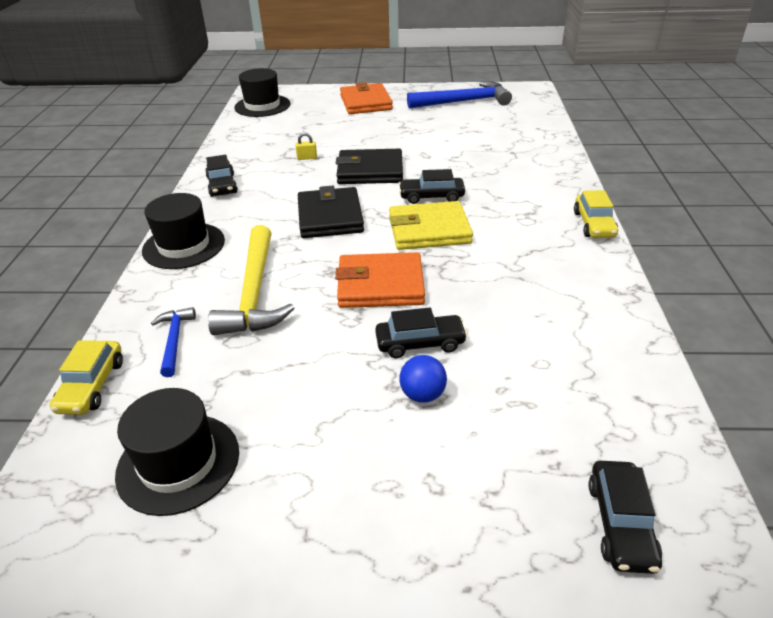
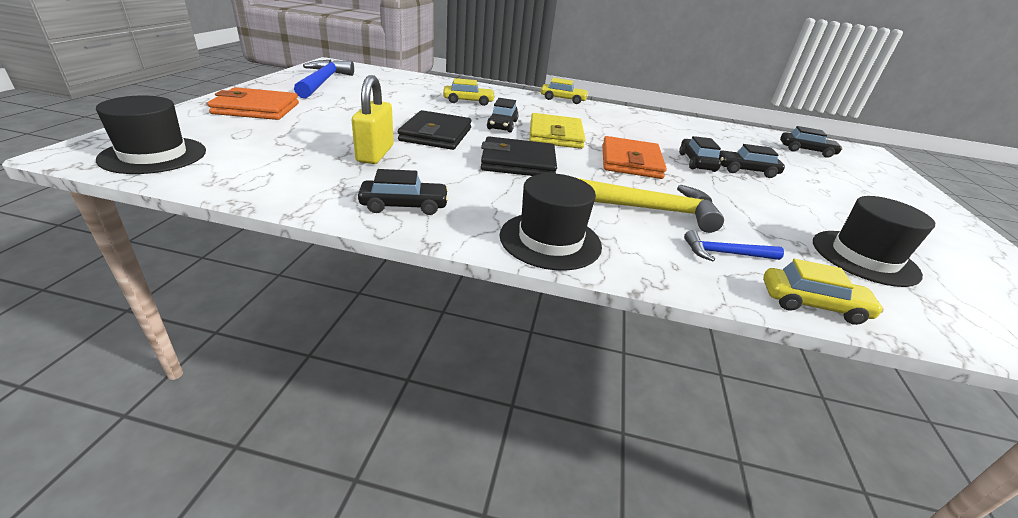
camera: 85 degrees left, 5 degrees down
(307, 158) = (375, 154): yellow padlock -> yellow padlock, size x2.29
(422, 394) = (745, 170): blue ball -> black car
(493, 168) = (468, 101): none -> yellow car

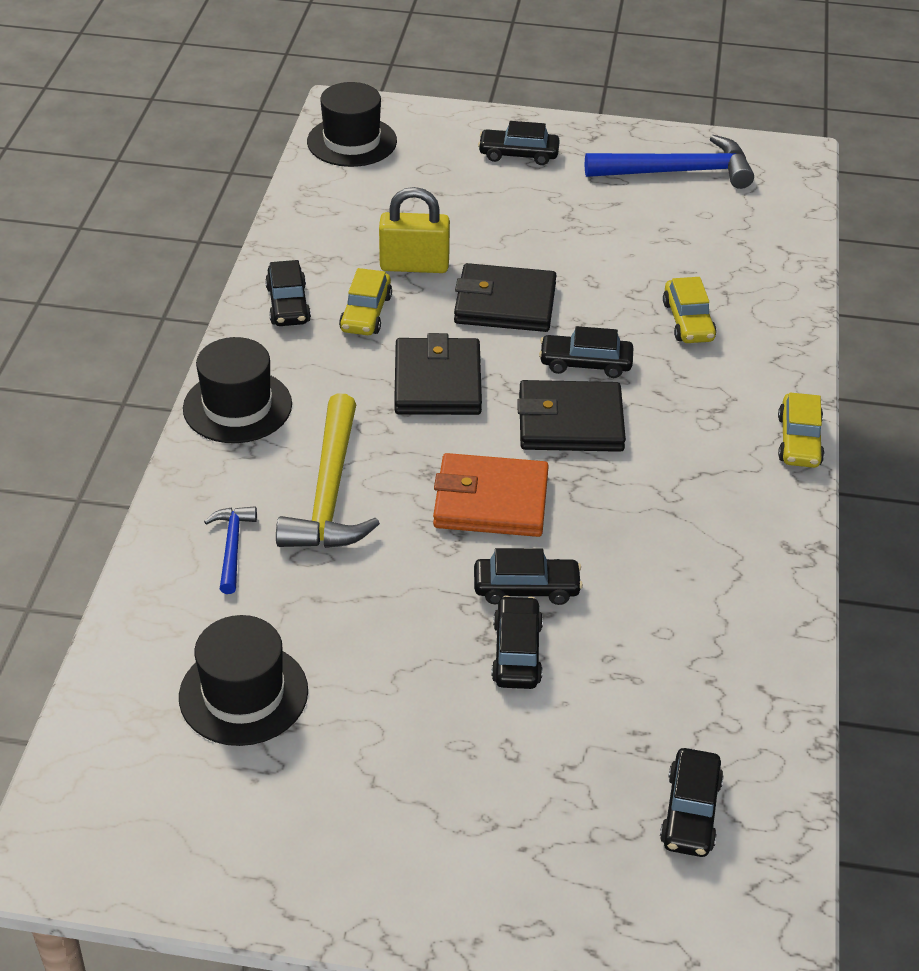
camera: 90 degrees right, 10 degrees up
(256, 109) = (518, 154): orange wallet -> black car
(555, 135) = (570, 422): yellow wallet -> black wallet
(812, 304) = (141, 593): yellow car -> yellow car (366, 313)

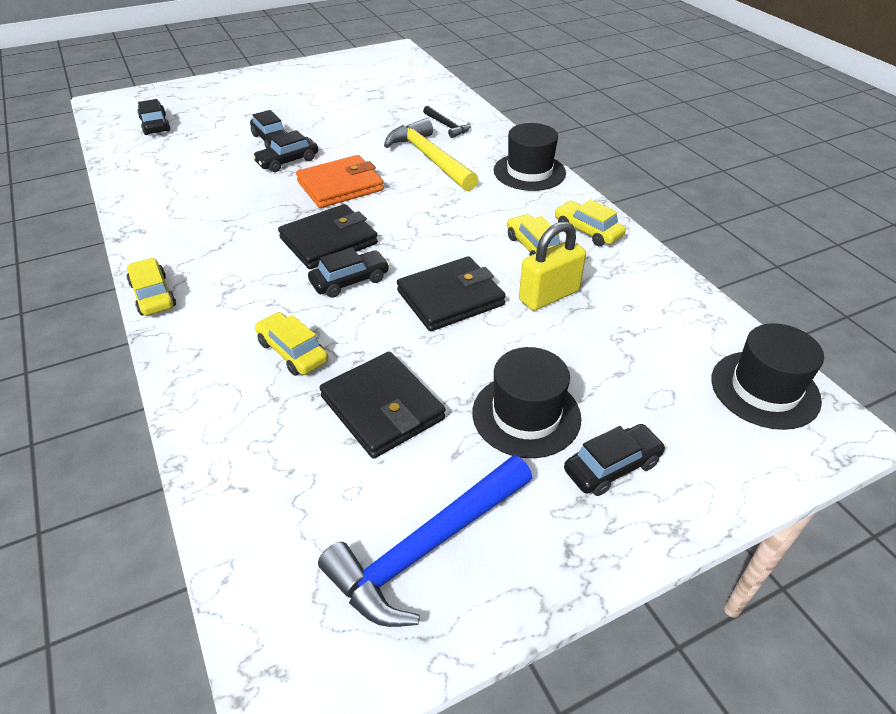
camera: 145 degrees right, 0 degrees up
(232, 547) = (447, 126): blue hammer -> black hammer
(243, 694) = (380, 94): black hat -> black hat (526, 415)
(288, 304) = (587, 231): black car -> yellow car
(437, 382) = (436, 228): black wallet -> black wallet (382, 408)

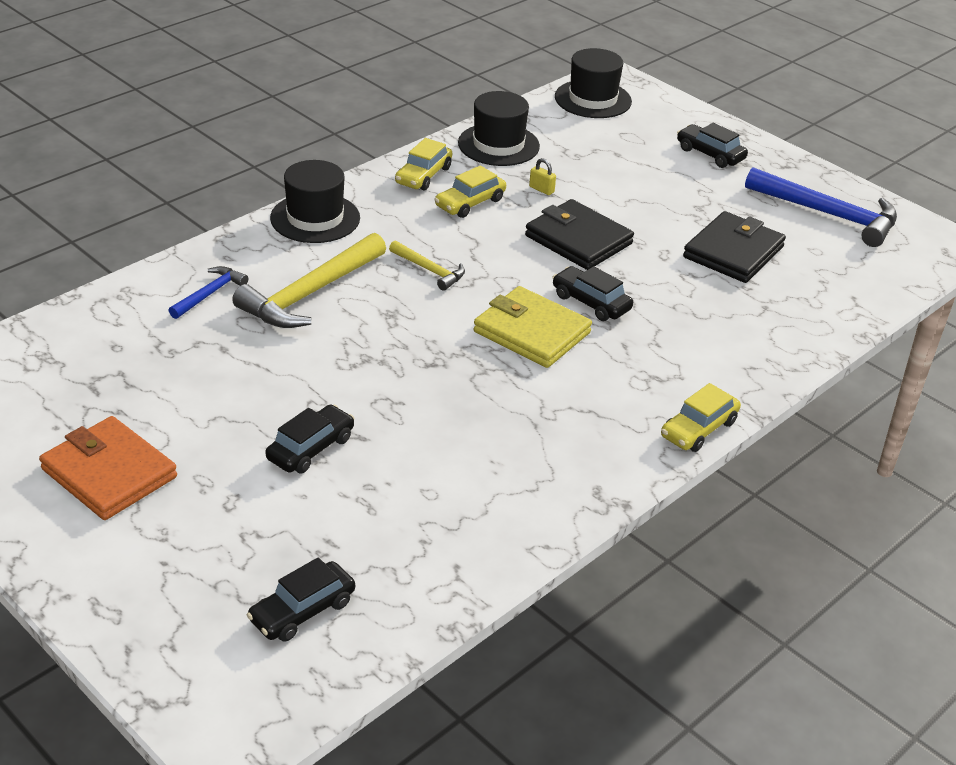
camera: 110 degrees left, 5 degrees down
(287, 161) = (367, 415): black car -> none
(293, 352) = (708, 312): yellow car -> none
(329, 241) = (531, 332): black wallet -> yellow wallet
(340, 186) = (411, 351): orange wallet -> orange wallet (109, 473)
(436, 209) = (429, 270): none -> yellow hammer
(447, 126) = (210, 294): black hammer -> blue hammer
(526, 415) = (690, 189): black hat -> black hat (498, 145)
(549, 296) = (541, 189): yellow padlock -> yellow padlock, size x0.44

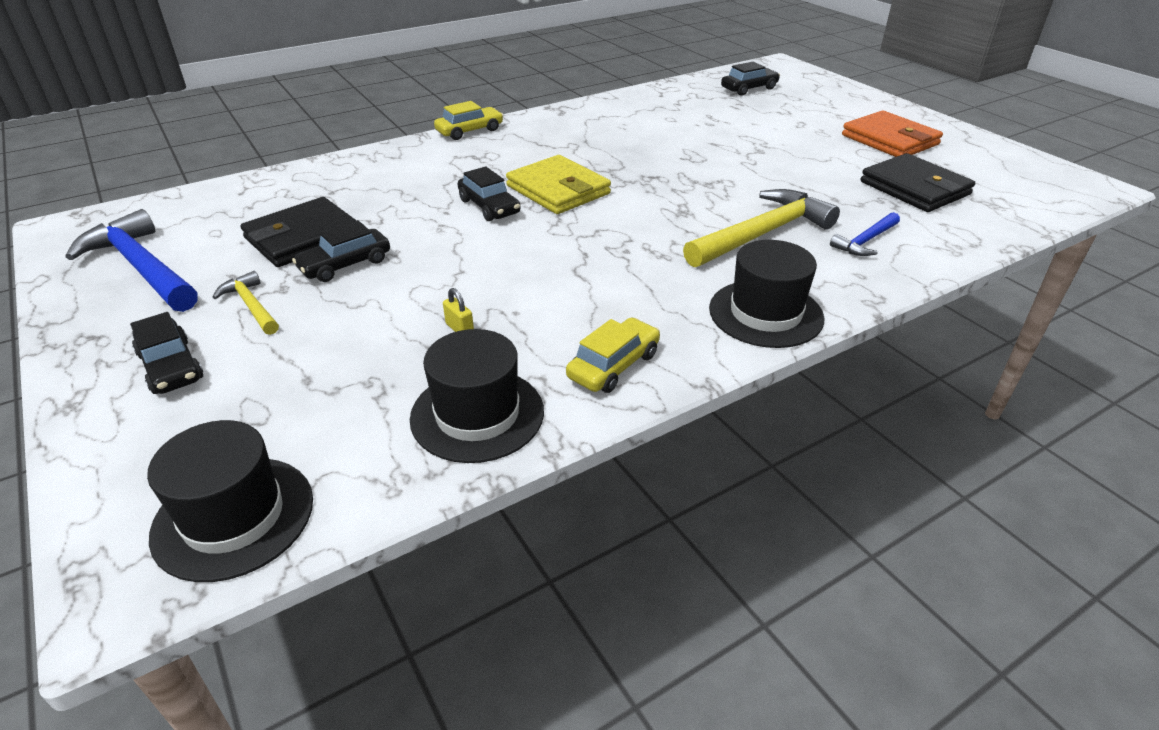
camera: 165 degrees left, 0 degrees up
(311, 448) = (750, 141): black car -> black car (345, 265)
(429, 270) = (636, 245): yellow hammer -> yellow hammer (251, 305)
(470, 203) = (563, 318): yellow car -> none
(578, 240) = (459, 263): black wallet -> black wallet (914, 188)

